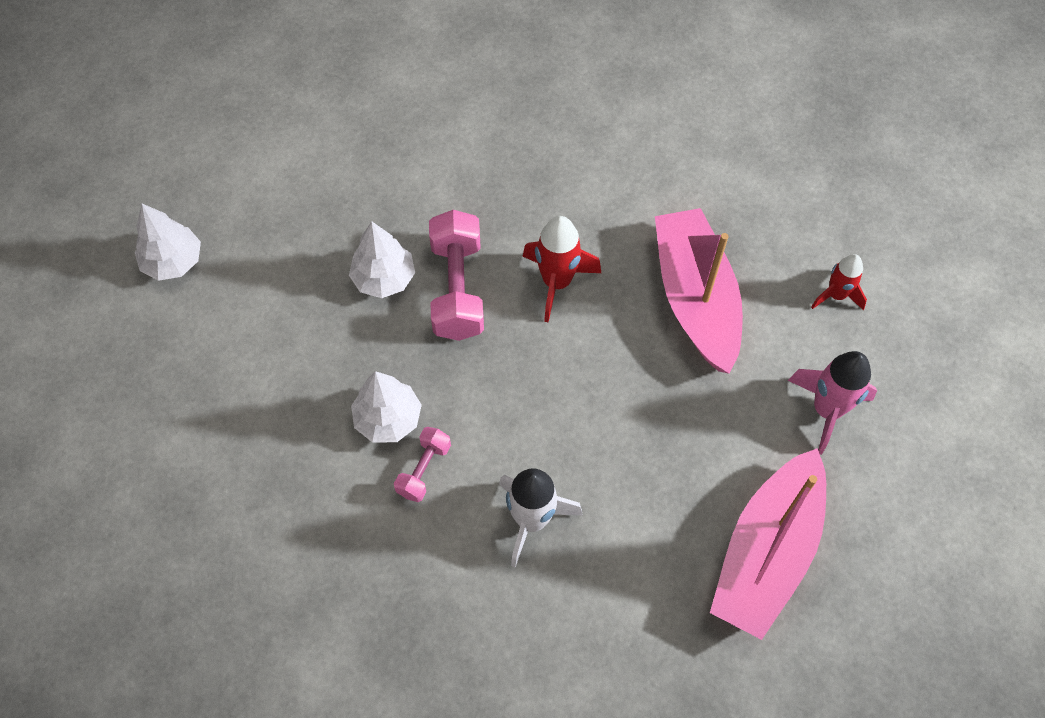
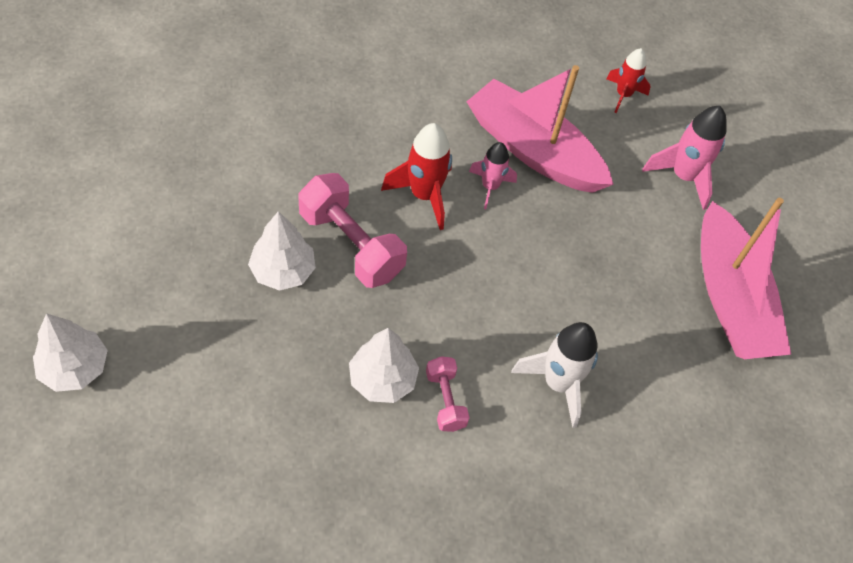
camera: 45 degrees left, 5 degrees down
(623, 309) = (490, 187): none -> pink rocket

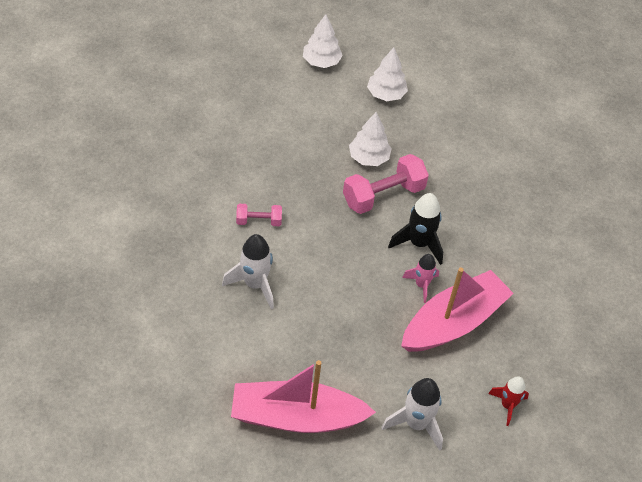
camera: 105 degrees right, 5 degrees down
(382, 379) = (281, 193): white tree -> white tree (386, 94)
(424, 195) = (419, 243): red rocket -> black rocket
(683, 176) = (416, 424): pink rocket -> white rocket

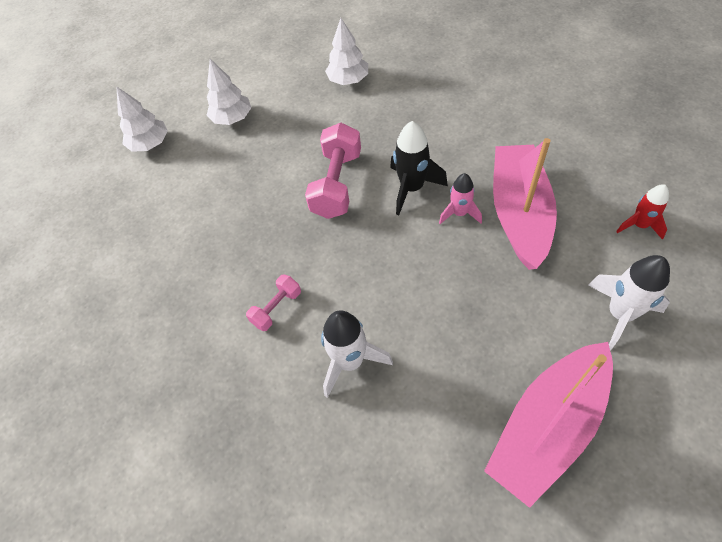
camera: 40 degrees left, 5 degrees up
(368, 158) = (286, 171): white tree -> white tree (348, 80)

